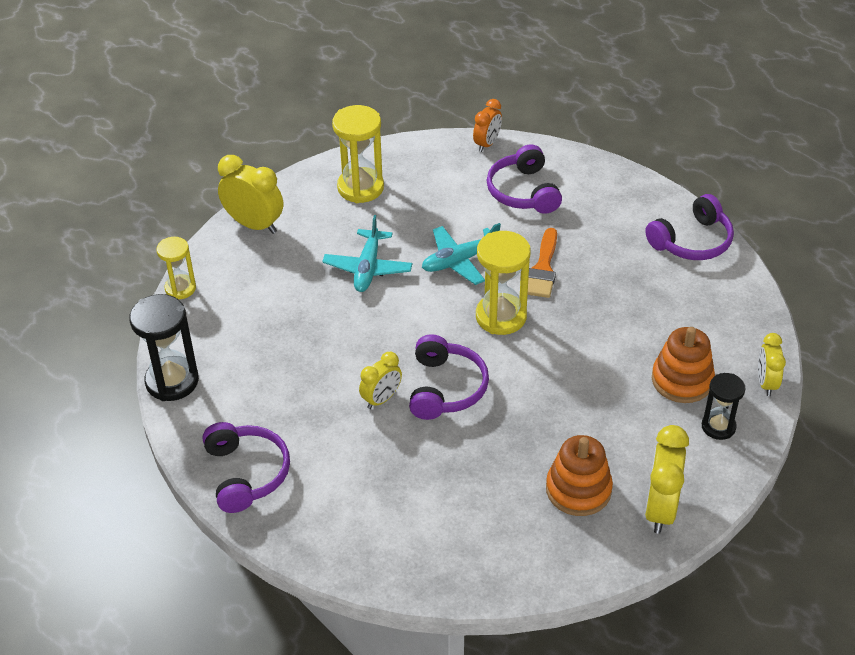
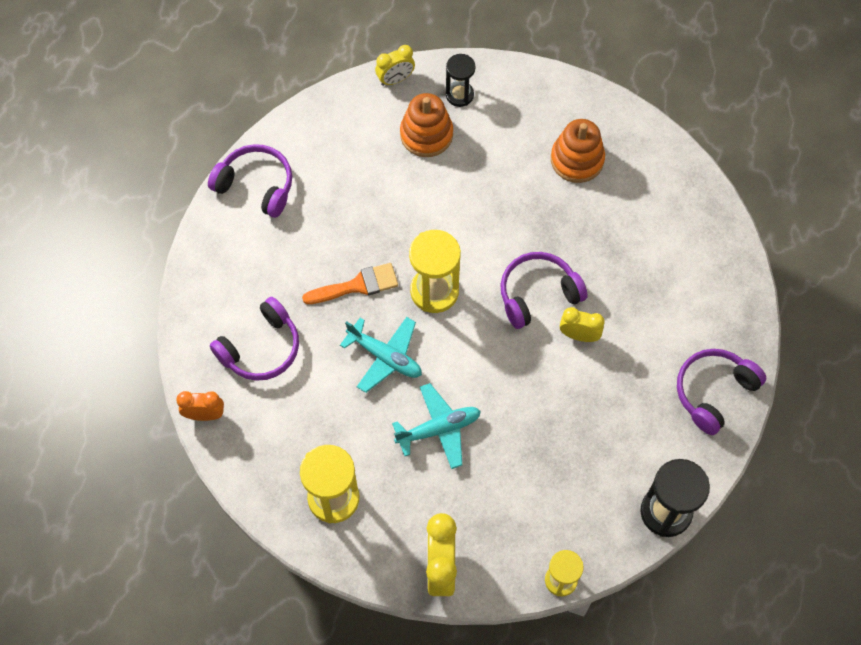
camera: 120 degrees left, 20 degrees up
(660, 509) = (560, 103): yellow clock -> none

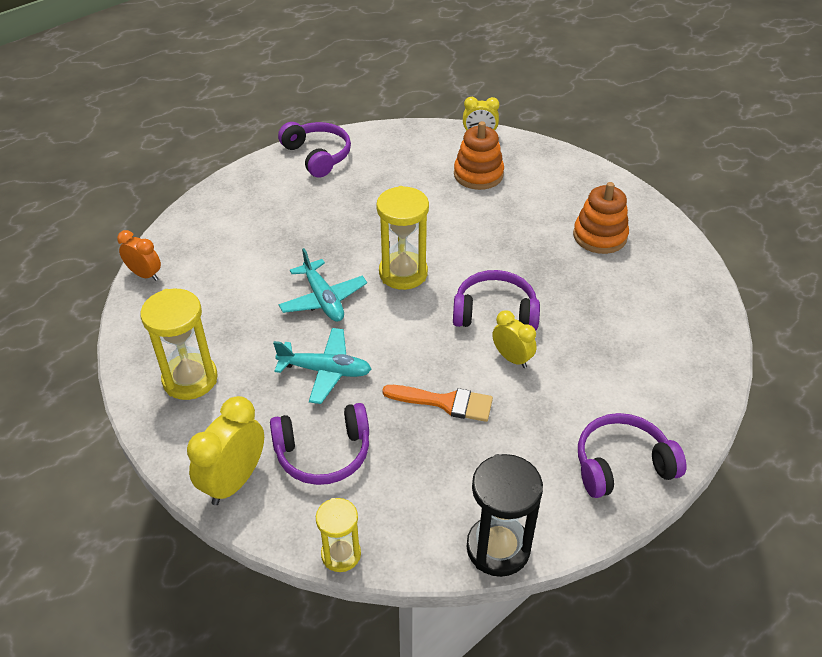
camera: 30 degrees right, 20 degrees down
(261, 348) = (229, 251): purple headphones -> purple headphones (323, 453)
(357, 285) = (341, 244): orange brush -> orange brush (445, 402)
(459, 95) = (525, 161): black hourglass -> none

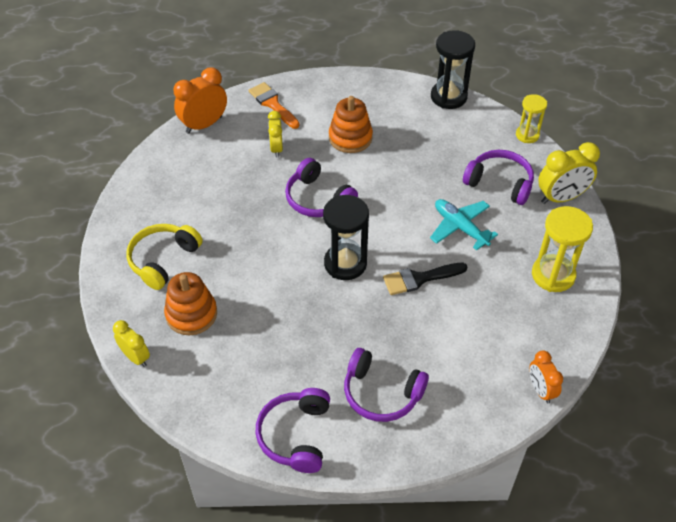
camera: 140 degrees left, 5 degrees up
(323, 299) = (419, 279): turquoise plane -> black brush
(403, 273) = (345, 263): yellow hourglass -> black hourglass
(445, 402) = (406, 168): orange brush -> orange brush (272, 104)
(512, 358) = (341, 168): yellow clock -> yellow clock (276, 149)
(551, 192) = (163, 260): none -> yellow headphones
(599, 236) = (184, 205): orange stacking toy -> orange stacking toy (350, 138)
(622, 464) = (350, 91): purple headphones -> purple headphones (381, 393)
(702, 315) = (204, 125): none -> orange clock

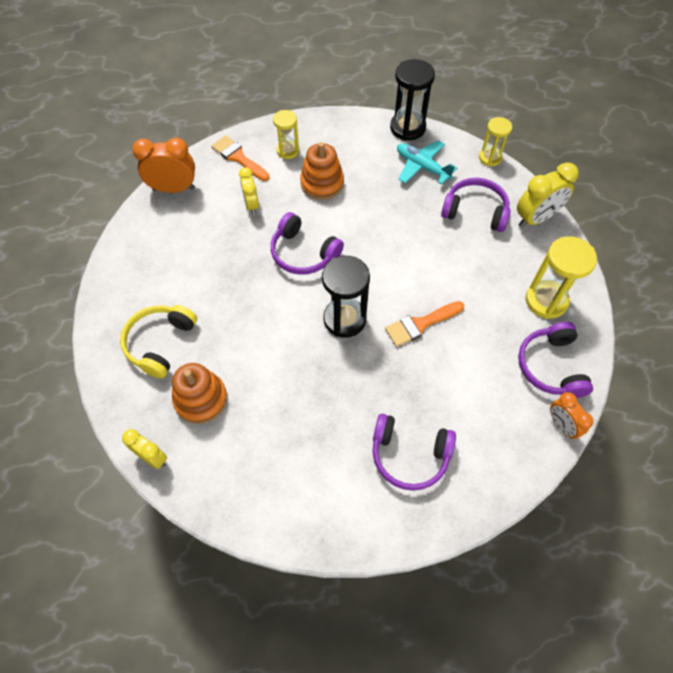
camera: 10 degrees left, 10 degrees up
(204, 125) = (174, 189): orange clock -> orange clock turned 45 degrees clockwise
(296, 435) = (334, 517): purple headphones -> purple headphones (551, 366)
(323, 104) = (288, 151): none -> yellow hourglass
(419, 279) = (420, 324): black brush -> orange brush
(460, 227) = (448, 264): turquoise plane -> turquoise plane (422, 167)

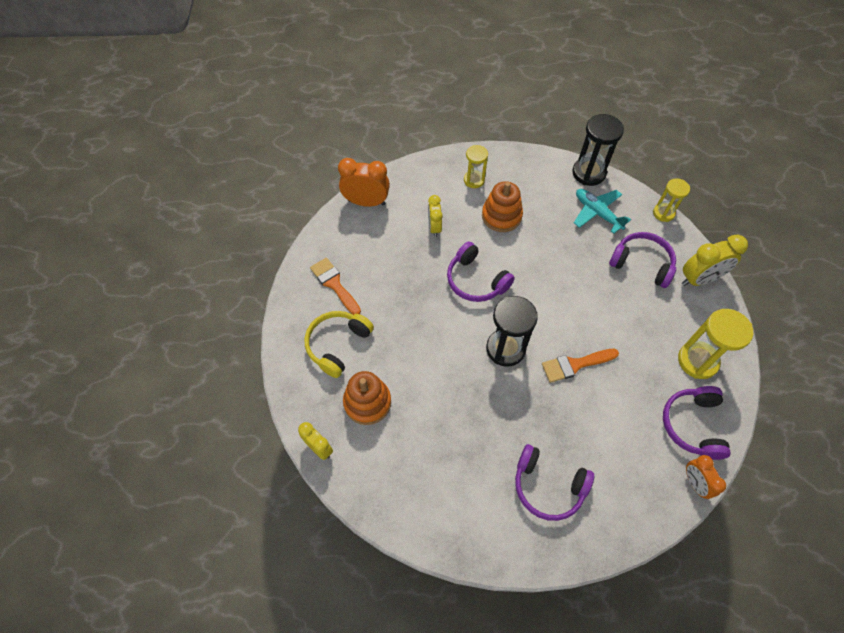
camera: 10 degrees right, 0 degrees up
(238, 157) = (428, 180): orange brush -> orange brush (334, 284)

